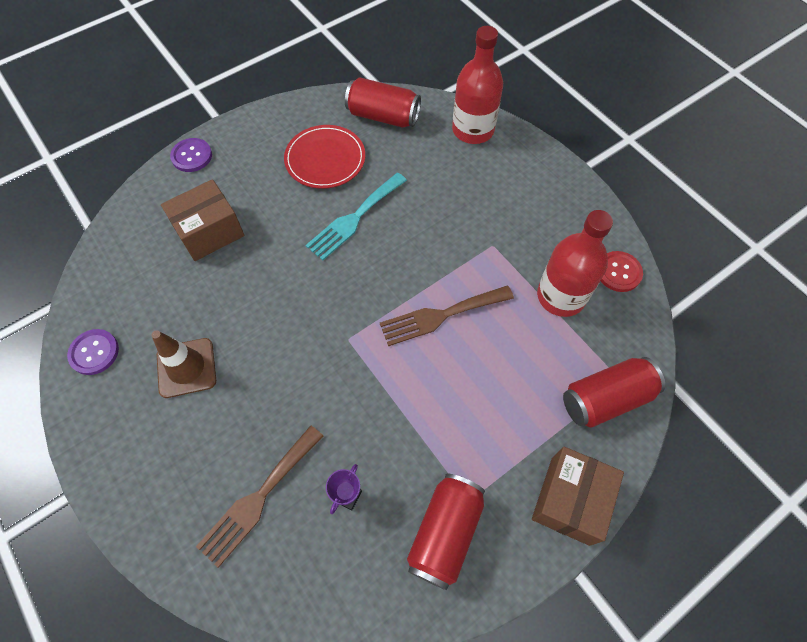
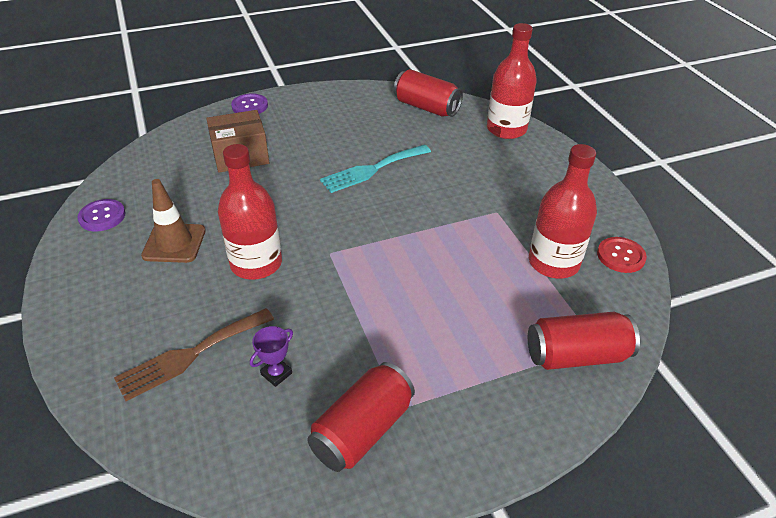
camera: 15 degrees right, 20 degrees down
(280, 372) = (256, 263): none -> red bottle
(325, 159) = (363, 126): red plate -> none
(441, 316) = (426, 253): brown fork -> none
(570, 500) = (509, 435): brown box -> none

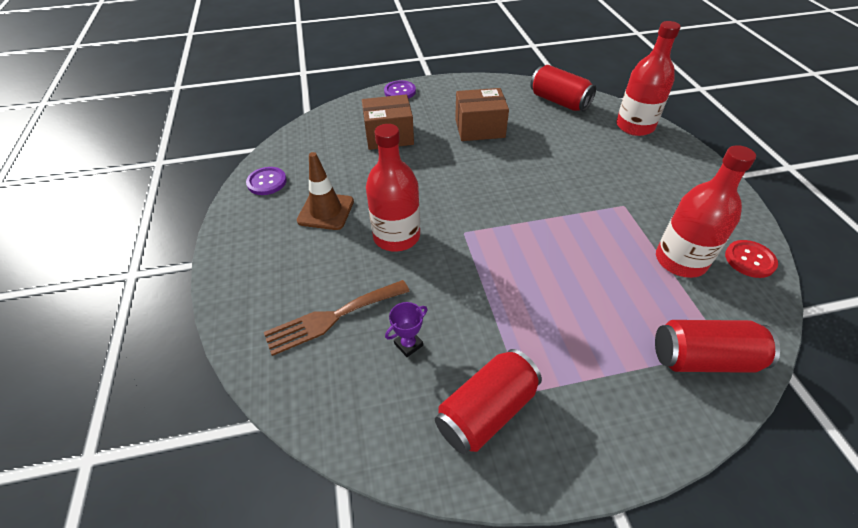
camera: 10 degrees right, 5 degrees up
(341, 141) = (479, 128): none -> brown box
(372, 170) = (506, 156): turquoise fork -> none

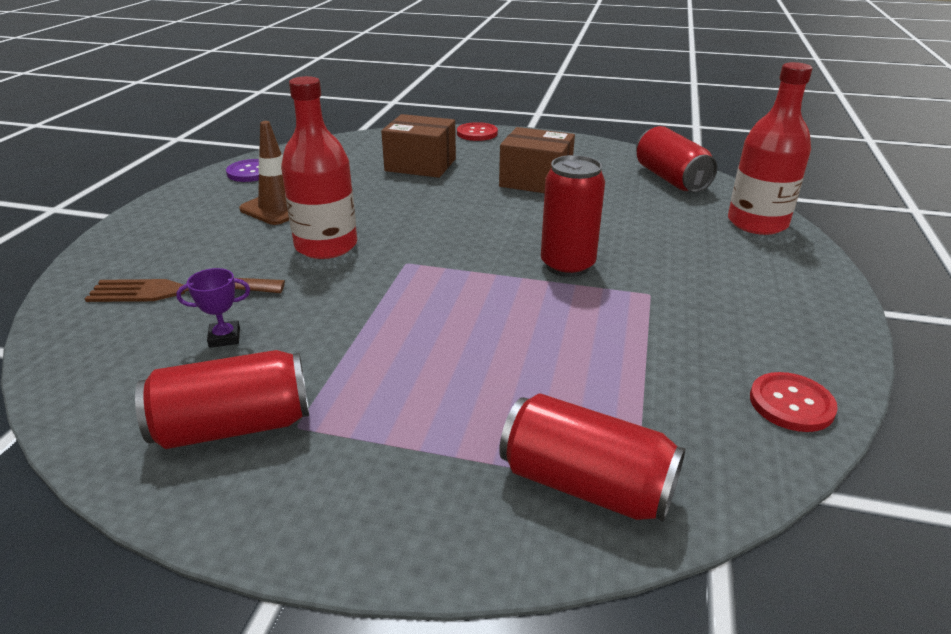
camera: 25 degrees right, 15 degrees down
(400, 91) = (477, 133): purple button -> red button
(562, 199) = (567, 266): none -> red can
(680, 260) = (671, 371): red bottle -> none

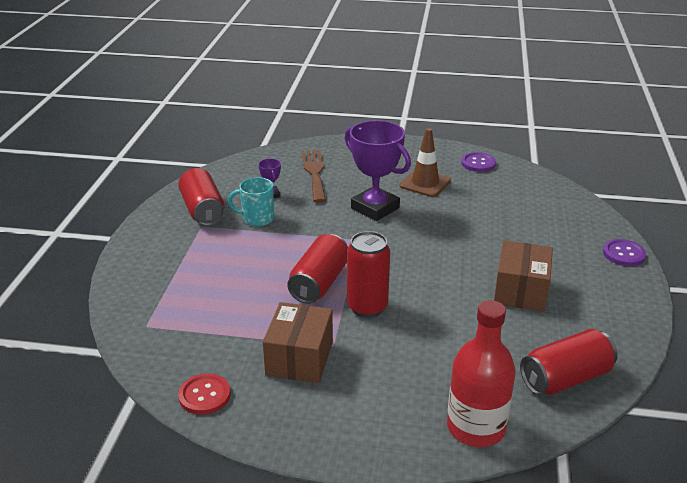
camera: 85 degrees right, 0 degrees up
(303, 354) = (257, 218): none -> turquoise mug
(326, 246) = (375, 208): red bottle -> purple trophy
(420, 165) = (527, 230): brown box -> brown box (299, 358)
(477, 133) = (623, 254): red button -> purple button
(586, 484) = (151, 310): red can -> red can (319, 283)

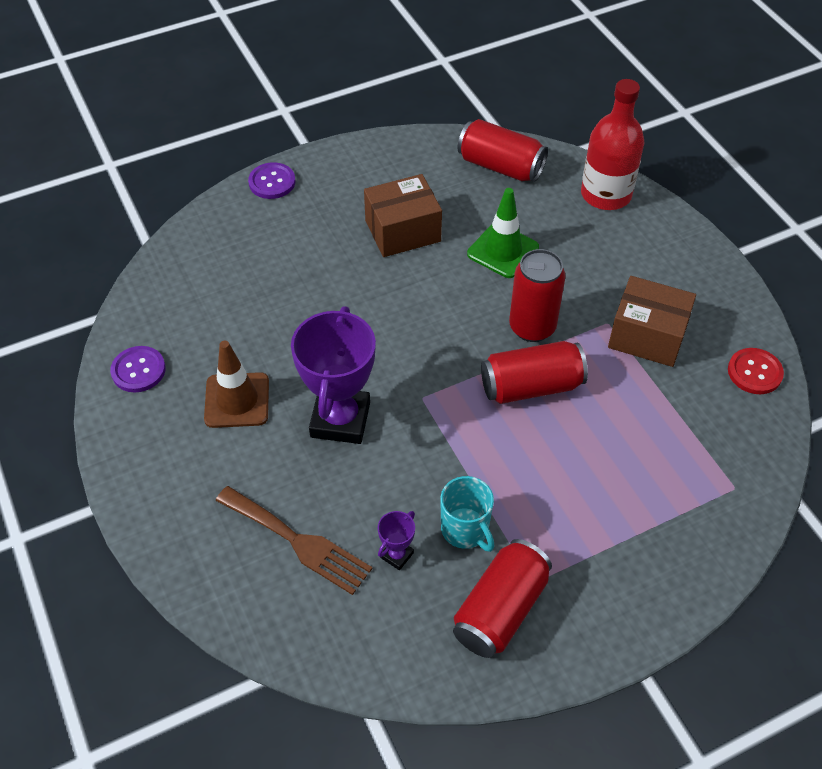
camera: 125 degrees left, 20 degrees up
(299, 358) = (647, 336): brown box -> brown box turned 45 degrees clockwise
(314, 173) = (298, 542): brown fork -> brown fork turned 105 degrees counterclockwise
(456, 329) = (503, 251): none -> green traffic cone

